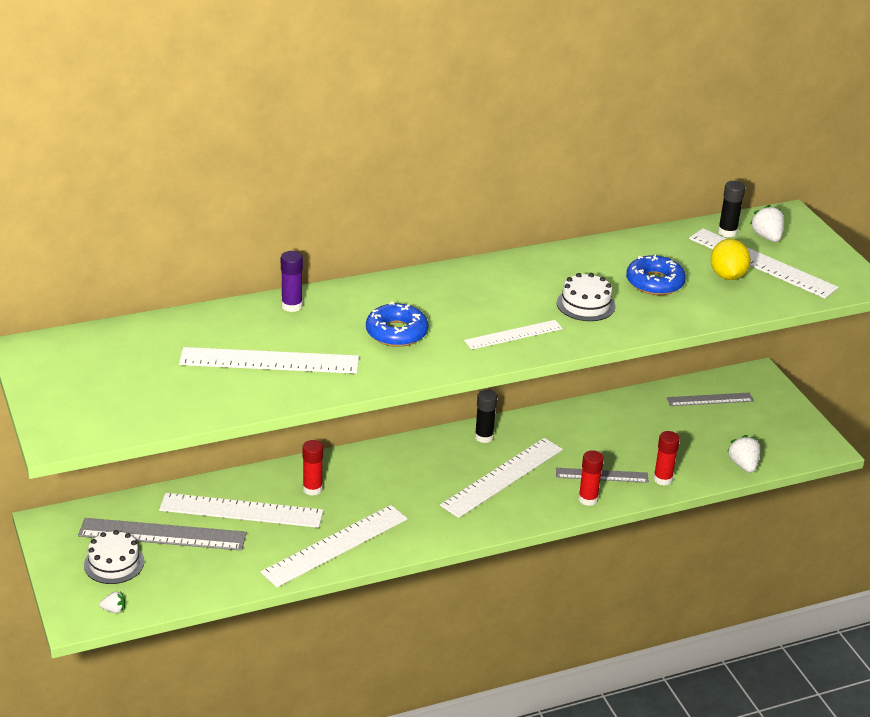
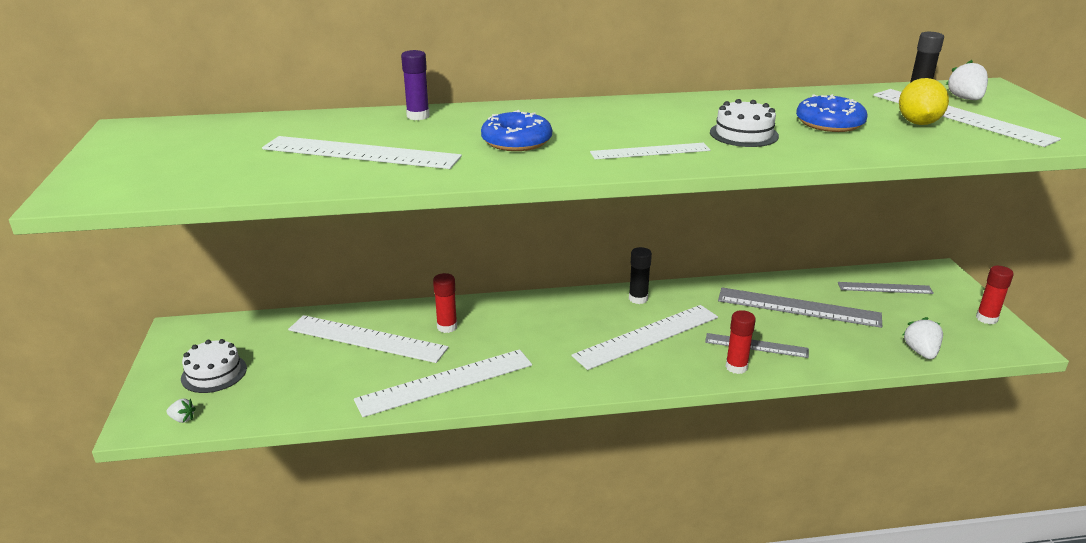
camera: 15 degrees right, 5 degrees down
(162, 535) = (278, 352): grey ruler -> grey ruler (798, 307)
(663, 479) = (825, 356): red glue stick -> red glue stick (986, 318)

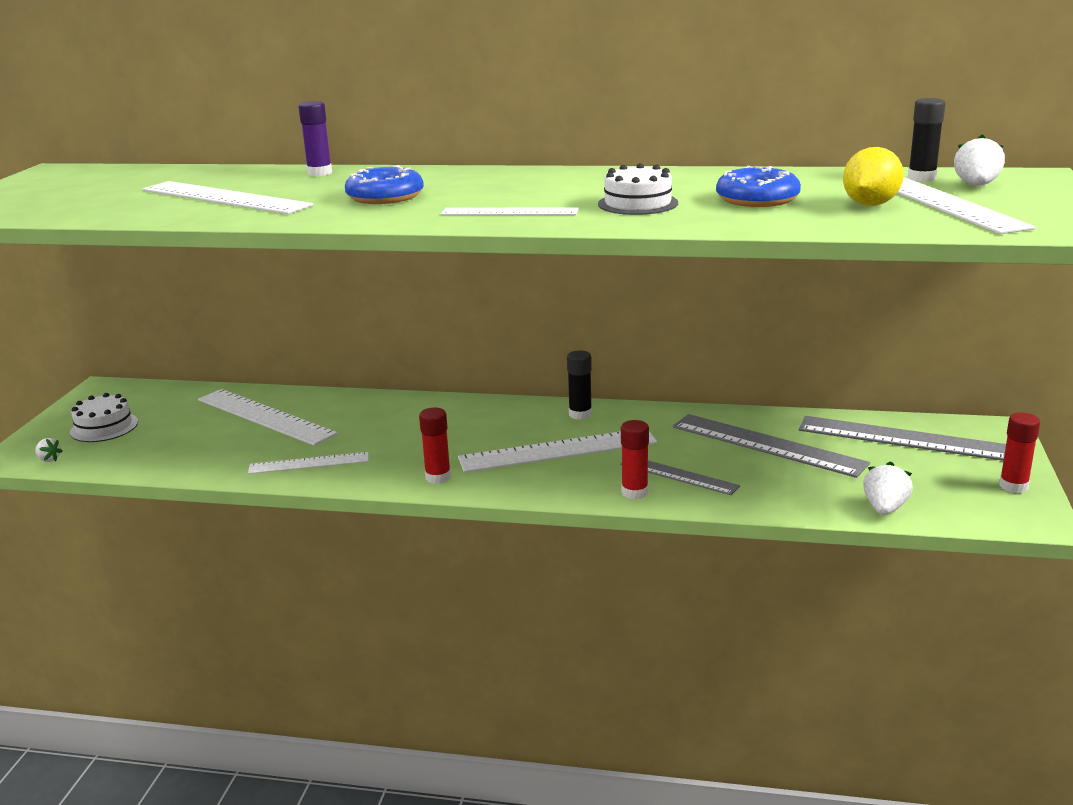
camera: 20 degrees right, 5 degrees down
(445, 382) = (309, 463): white ruler -> white ruler, size x0.60
(447, 327) = (352, 416): red glue stick -> red glue stick (438, 477)
(885, 288) = (901, 438): grey ruler -> grey ruler, size x1.68

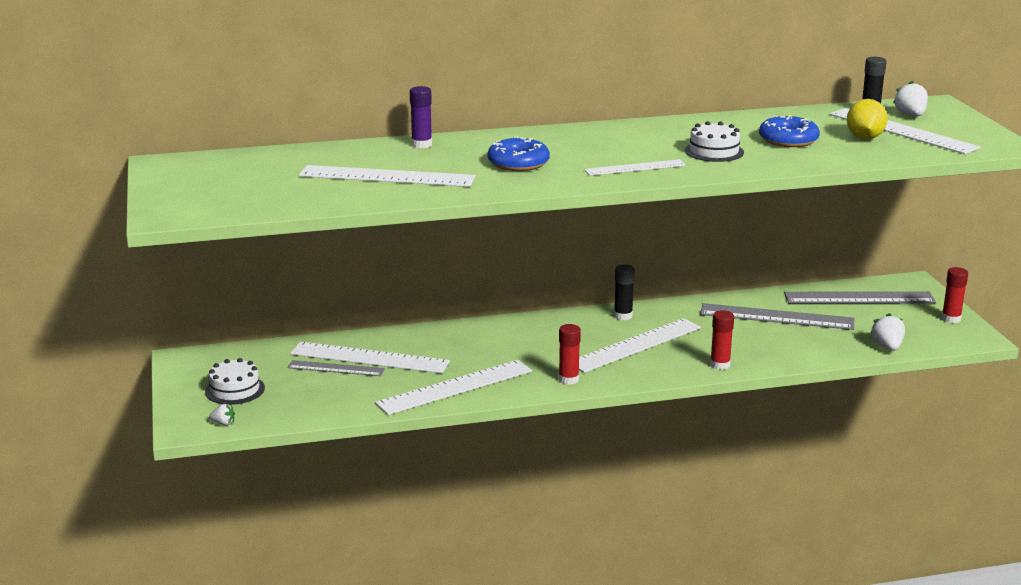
camera: 25 degrees left, 0 degrees up
(309, 463) = (455, 387): white ruler -> white ruler, size x1.68
(678, 475) = (737, 348): grey ruler -> grey ruler (336, 368)

